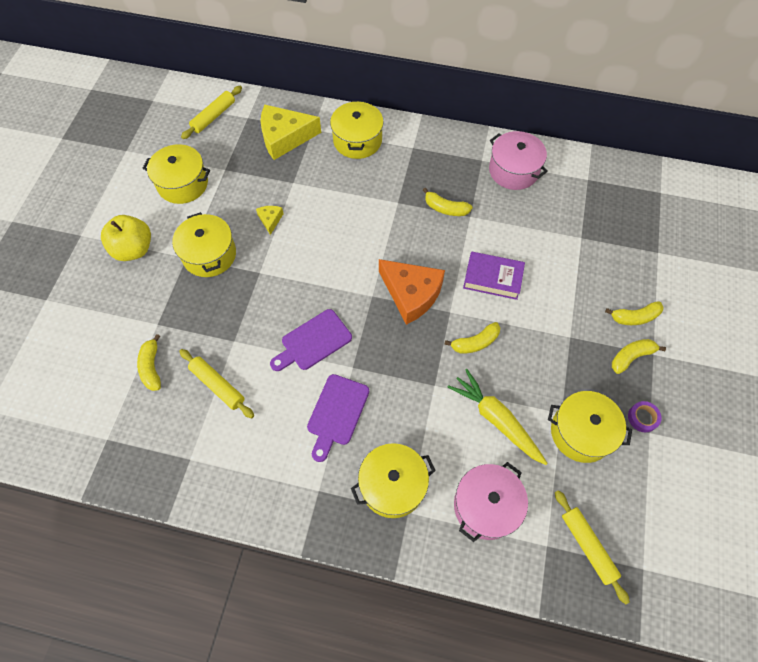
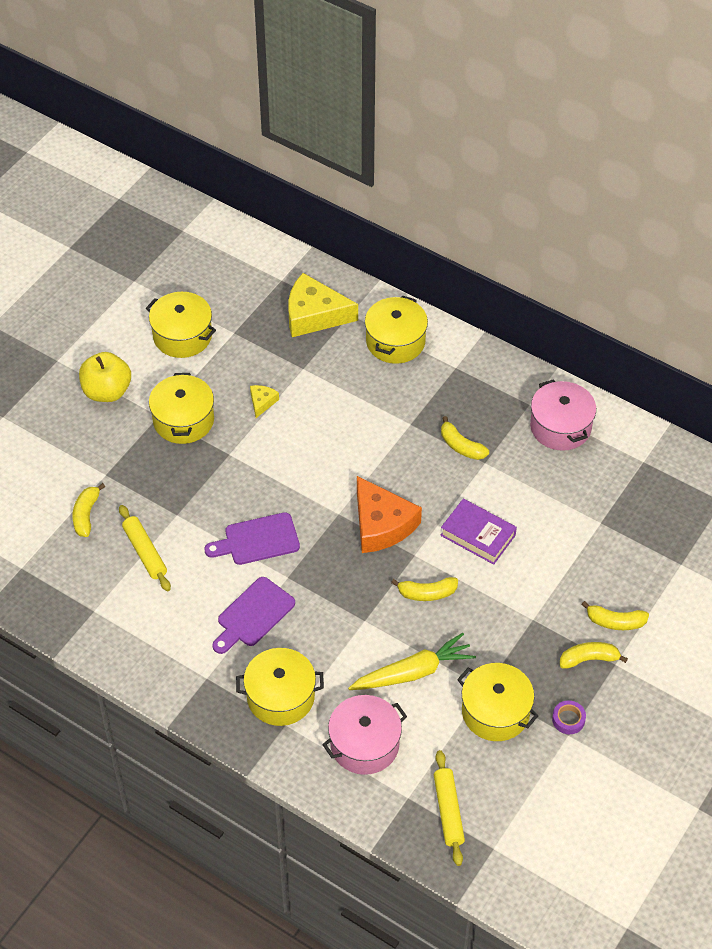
camera: 20 degrees right, 10 degrees down
(213, 116) = (244, 268): yellow rolling pin -> none
(496, 419) = (413, 672): yellow carrot -> yellow carrot turned 90 degrees clockwise

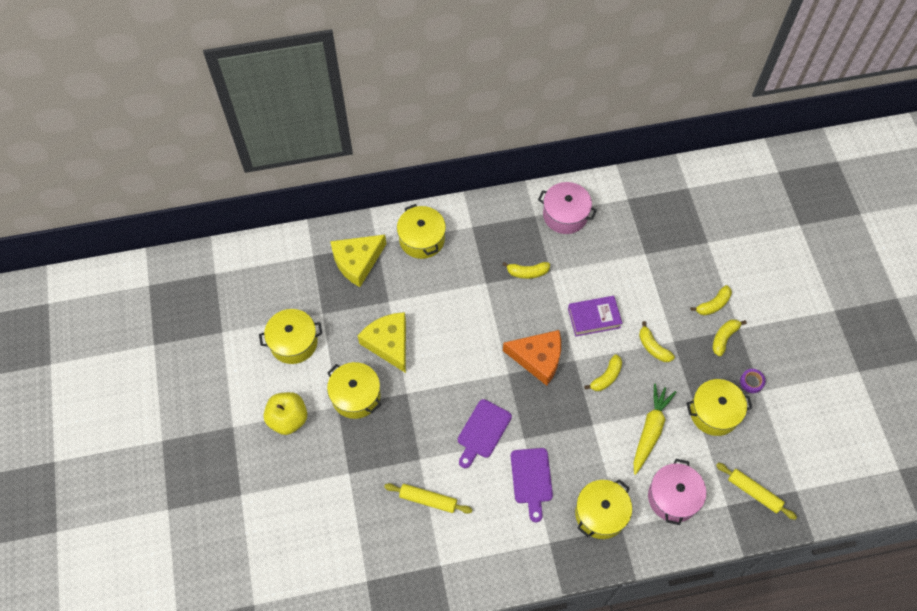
camera: 45 degrees left, 10 degrees up
(86, 515) = (366, 510): yellow banana -> yellow banana (653, 347)
(262, 402) = (389, 343): yellow cheese -> yellow cheese, size x2.19

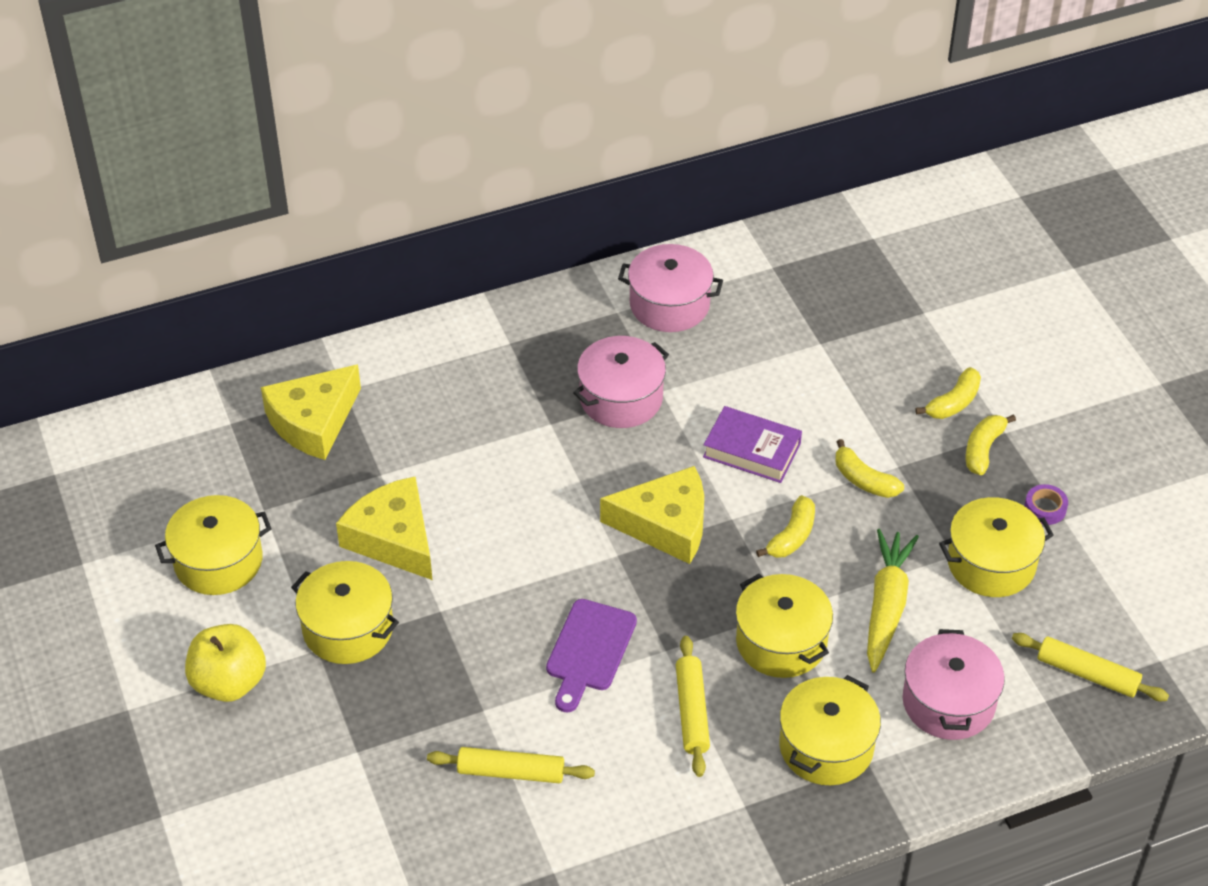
camera: 10 degrees left, 15 degrees down
(422, 239) = (423, 373): yellow pot -> yellow pot (781, 642)
(527, 272) = (621, 398): yellow banana -> pink pot
(531, 479) = (692, 711): purple cutting board -> yellow rolling pin
(538, 358) = (665, 525): orange cheese -> yellow cheese
(594, 318) = (751, 450): purple book -> purple book turned 45 degrees clockwise

